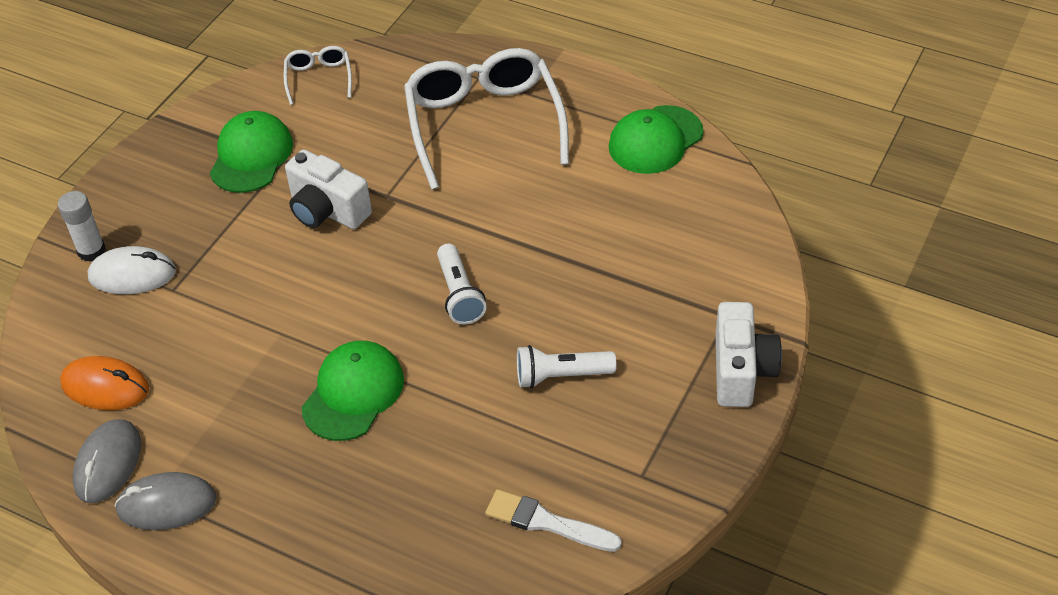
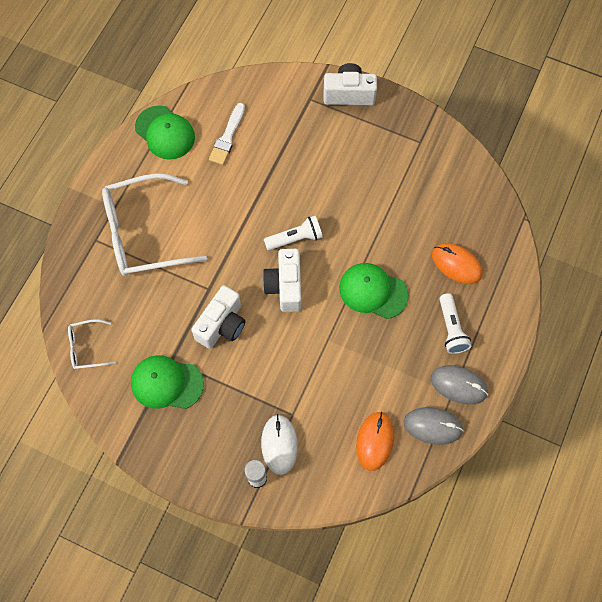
camera: 95 degrees left, 20 degrees up
(167, 504) = (458, 385): grey mouse -> grey mouse turned 60 degrees counterclockwise
(378, 282) = (285, 286): none -> white camera
(387, 517) = (456, 264): none -> orange mouse
(547, 522) = (453, 186): white brush -> white brush (227, 137)
(561, 376) = (356, 181): white flashlight -> white flashlight (451, 328)

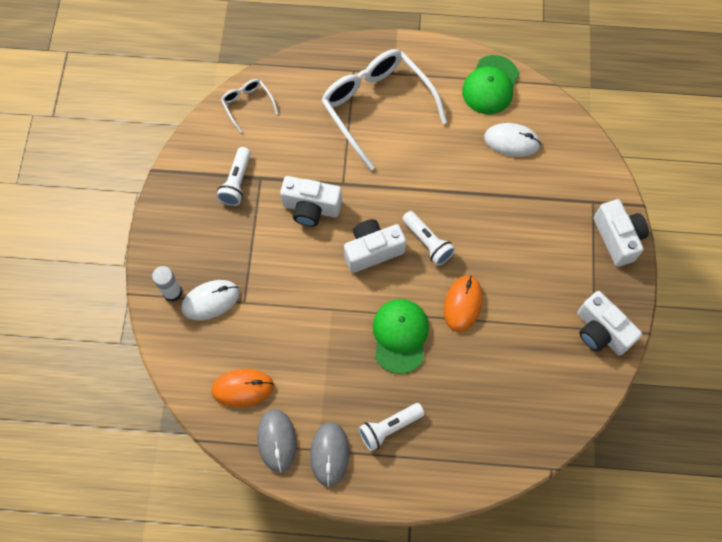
camera: 70 degrees right, 0 degrees up
(166, 383) = (237, 182): green cap -> white flashlight
(227, 137) = (511, 141): white brush -> white mouse
(424, 138) = (600, 331): none -> white camera
(456, 264) = (464, 411): orange mouse -> orange mouse (462, 304)

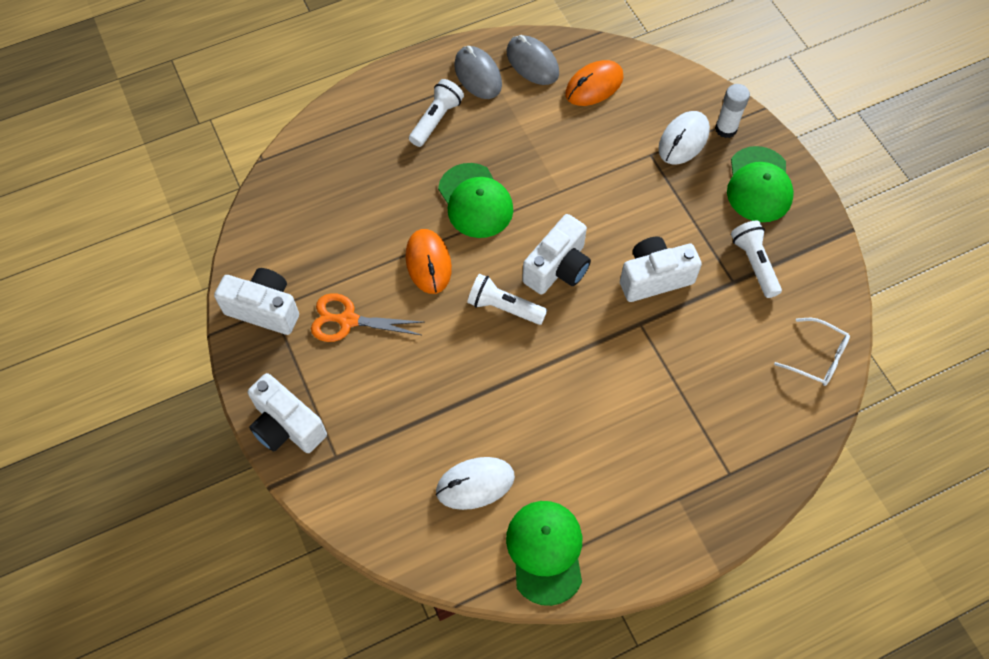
camera: 150 degrees right, 5 degrees down
(186, 235) = (759, 185): none -> green cap
(376, 107) = (667, 439): white glasses -> none
(543, 290) = (348, 320): none -> orange scissors

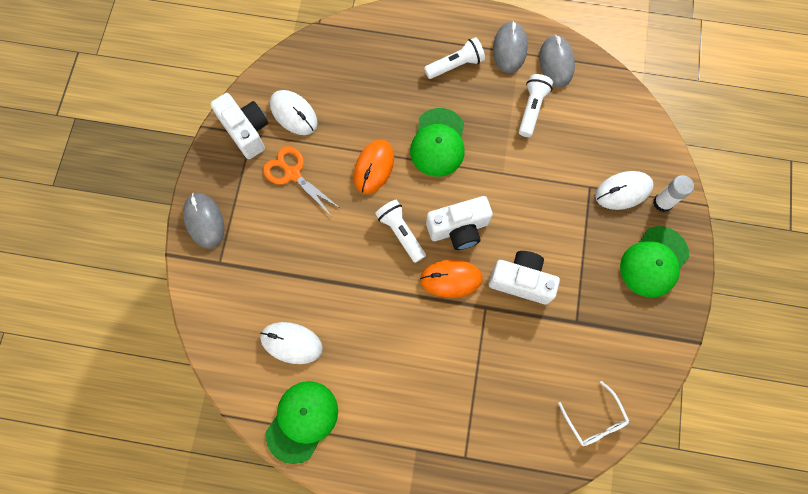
camera: 35 degrees right, 10 degrees up
(287, 426) = (204, 221): white camera -> grey mouse
(303, 262) = (294, 114): none -> white mouse
(594, 86) = (588, 108): orange mouse -> orange mouse (451, 279)
(754, 263) = (603, 319): white flashlight -> white flashlight (531, 109)

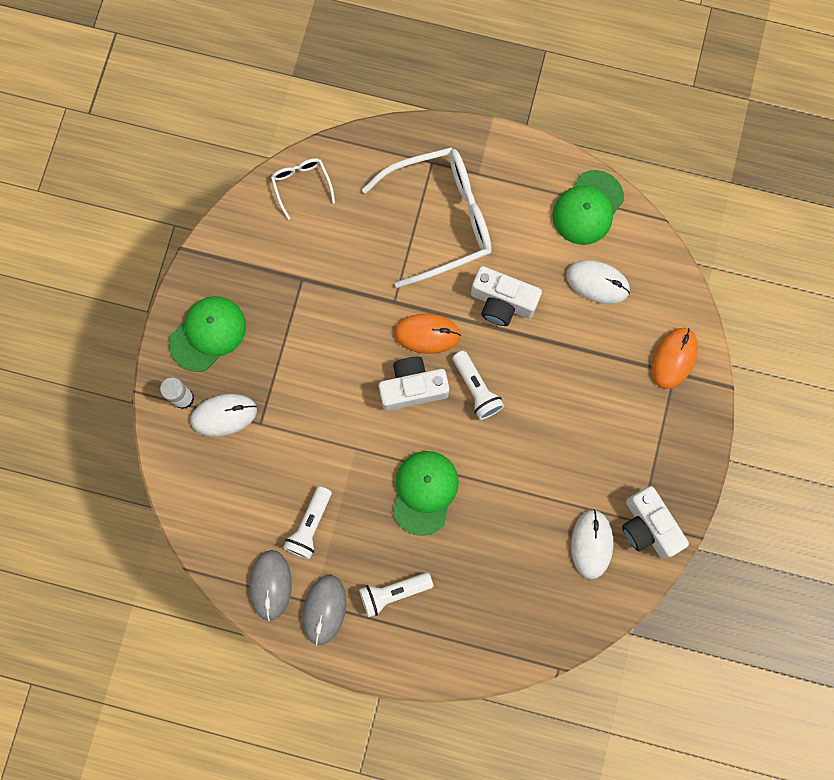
camera: 175 degrees left, 5 degrees up
(204, 221) = (692, 421): grey mouse -> none
(293, 174) = (593, 468): orange scissors -> none
(294, 114) = (591, 544): white mouse -> white mouse turned 45 degrees clockwise
(374, 167) = (501, 468): orange mouse -> orange mouse (673, 358)
(449, 396) = (441, 218): none -> white glasses
(521, 281) = (353, 325): white camera -> white camera (502, 302)

